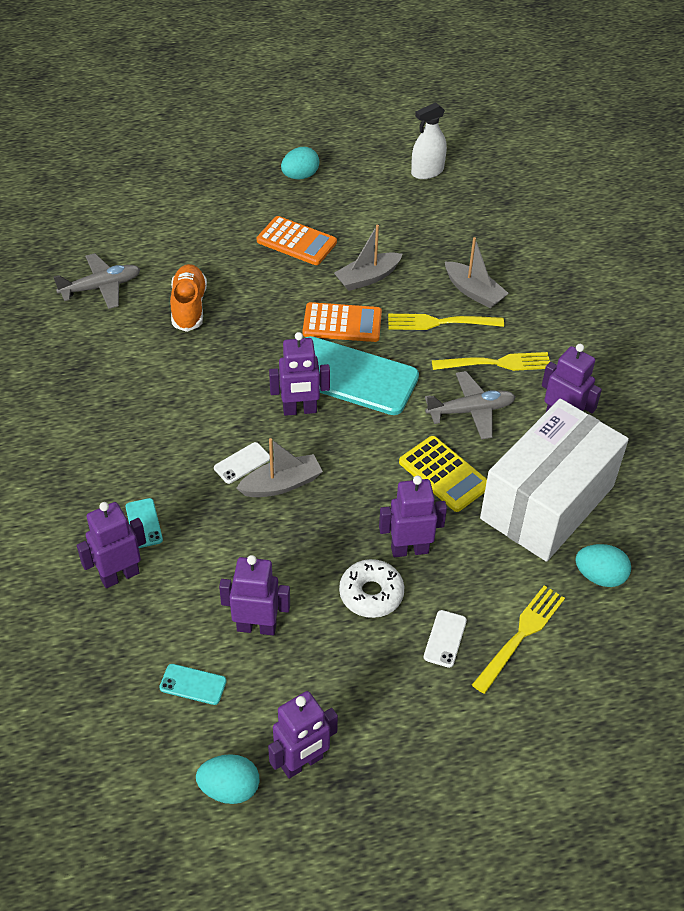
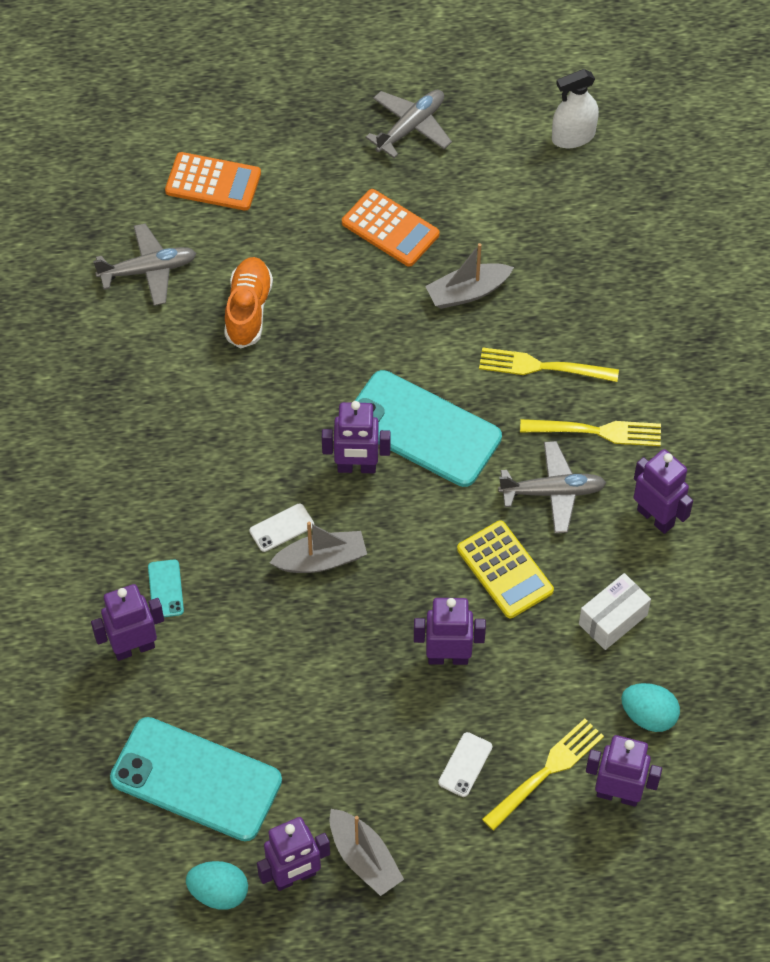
camera: 10 degrees right, 10 degrees up
(193, 684) = (196, 779): turquoise phone -> turquoise phone, size x2.49
(256, 627) = (270, 725): purple robot -> purple robot (618, 794)
(300, 176) = (411, 127): turquoise egg -> grey plane
(342, 323) = (425, 354): orange calculator -> orange calculator (213, 182)
(371, 594) = (397, 703): white donut -> none
(473, 292) = (592, 327): grey boat -> grey boat (364, 858)
(547, 502) = (613, 619): white box -> white box, size x0.43

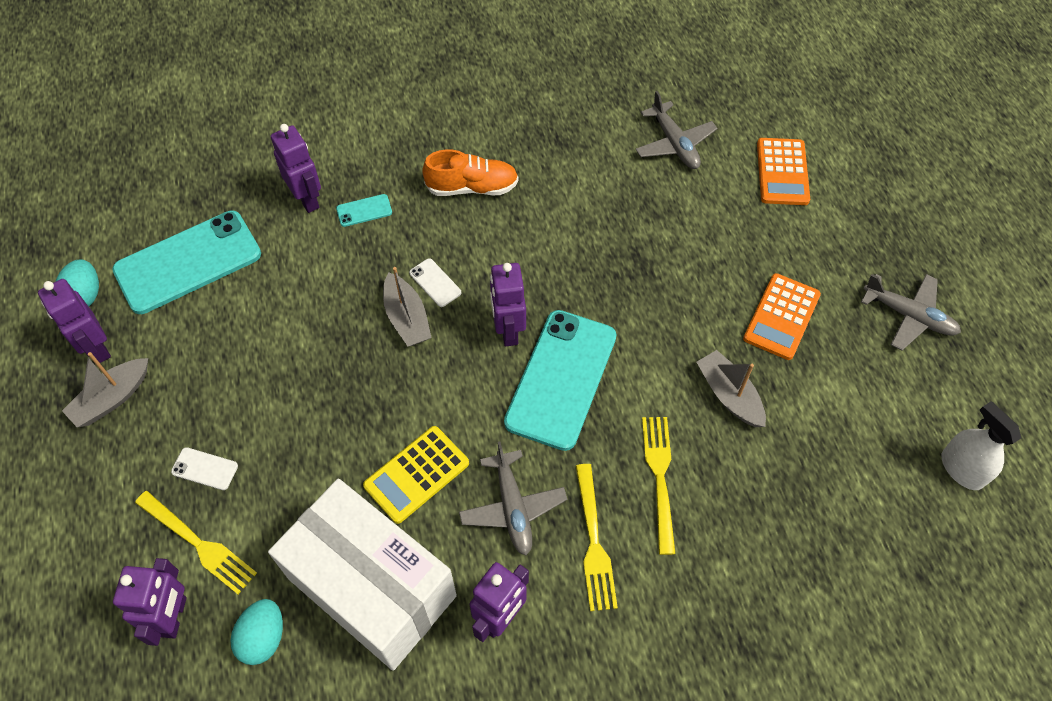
camera: 80 degrees right, 0 degrees up
(196, 779) = (188, 262): turquoise phone -> turquoise phone turned 45 degrees clockwise
(248, 310) = (655, 220): orange shoe -> orange shoe (472, 187)
(448, 657) = (316, 437): purple robot -> none
(613, 619) = (372, 587): white box -> white box, size x2.32

